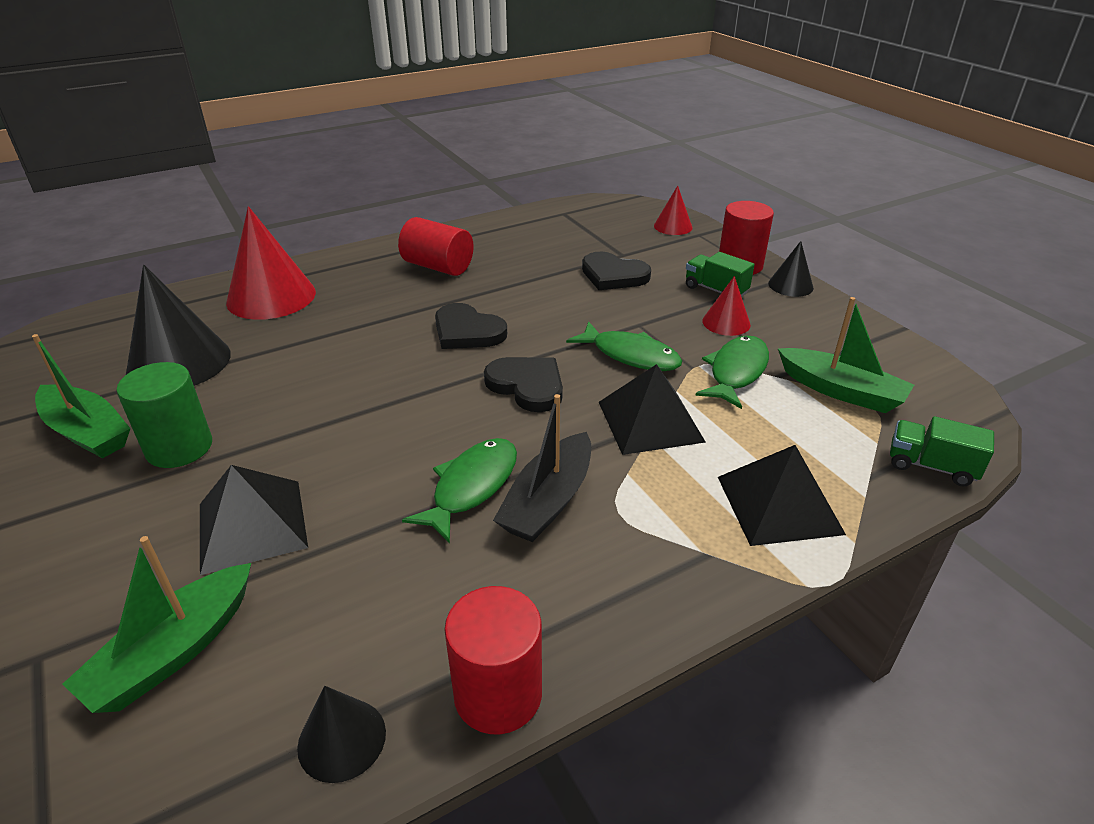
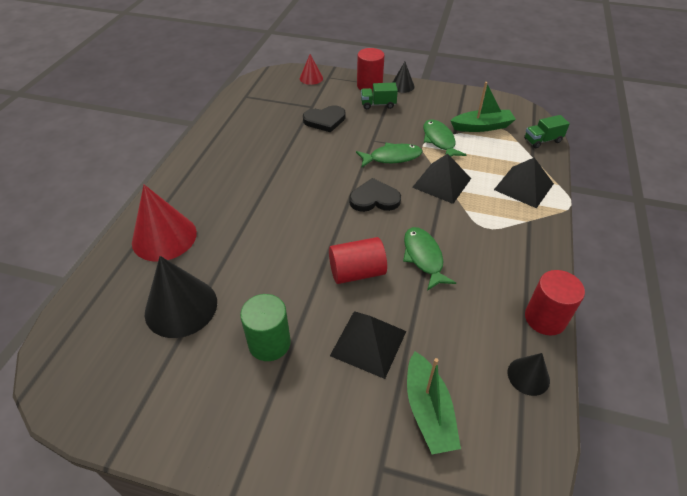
camera: 45 degrees left, 10 degrees up
(87, 432) = (203, 377): green boat -> none
(438, 267) = (231, 163): red cylinder -> red cylinder (357, 272)
(467, 331) = (306, 190): black heart -> none
(548, 501) = (457, 241): black boat -> none
(726, 322) = (404, 119): red cone -> none

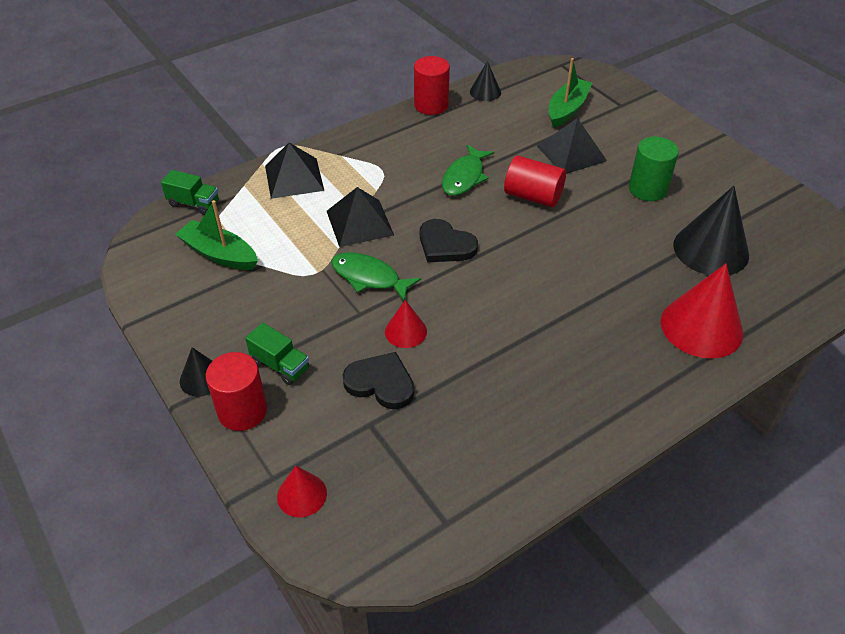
camera: 140 degrees left, 0 degrees up
(339, 144) = (405, 331): none -> red cone
(439, 140) = (290, 266): green fish -> none

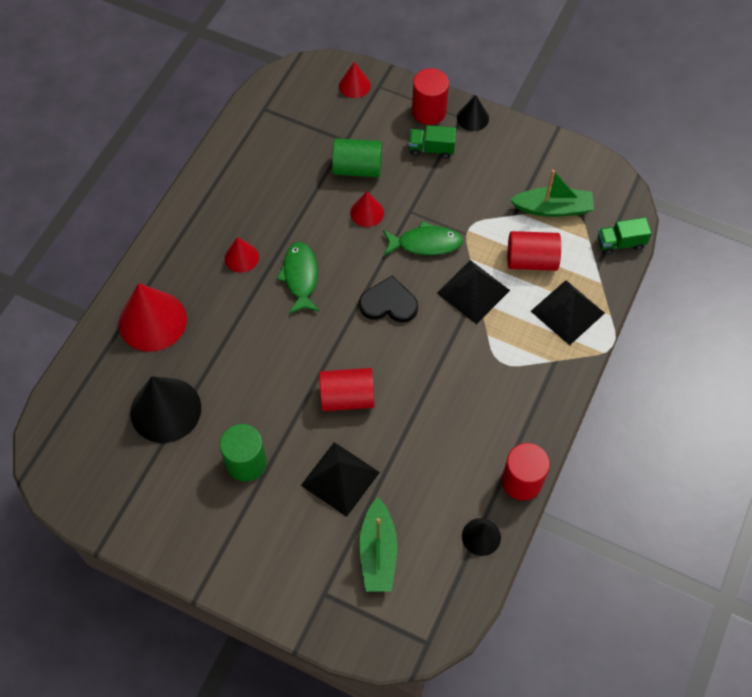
camera: 150 degrees right, 15 degrees up
(284, 223) = (531, 260): none -> red cylinder
(381, 383) = (357, 168): black heart -> green cylinder
(464, 177) = (421, 390): green fish -> green fish (300, 277)
(573, 347) = (241, 257): none -> red cone

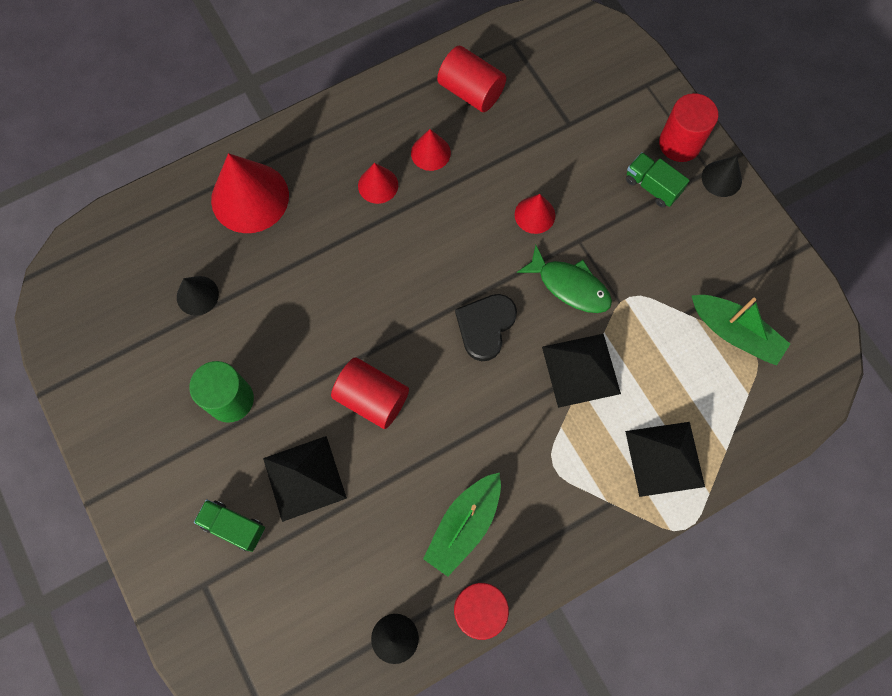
camera: 35 degrees right, 10 degrees up
(165, 410) = (197, 295): black cone -> black cone, size x0.52
(300, 277) = (419, 242): green fish -> none
(354, 85) = (622, 69): red cone -> red cone (430, 152)
(357, 168) = (559, 161): green cylinder -> none
(378, 552) = (284, 580): green boat -> green boat (464, 525)
(389, 303) = (485, 326): black heart -> black heart turned 105 degrees counterclockwise
(531, 260) = (668, 376): red cylinder -> red cylinder (471, 91)
(620, 243) = (781, 420): green truck -> green truck (234, 526)

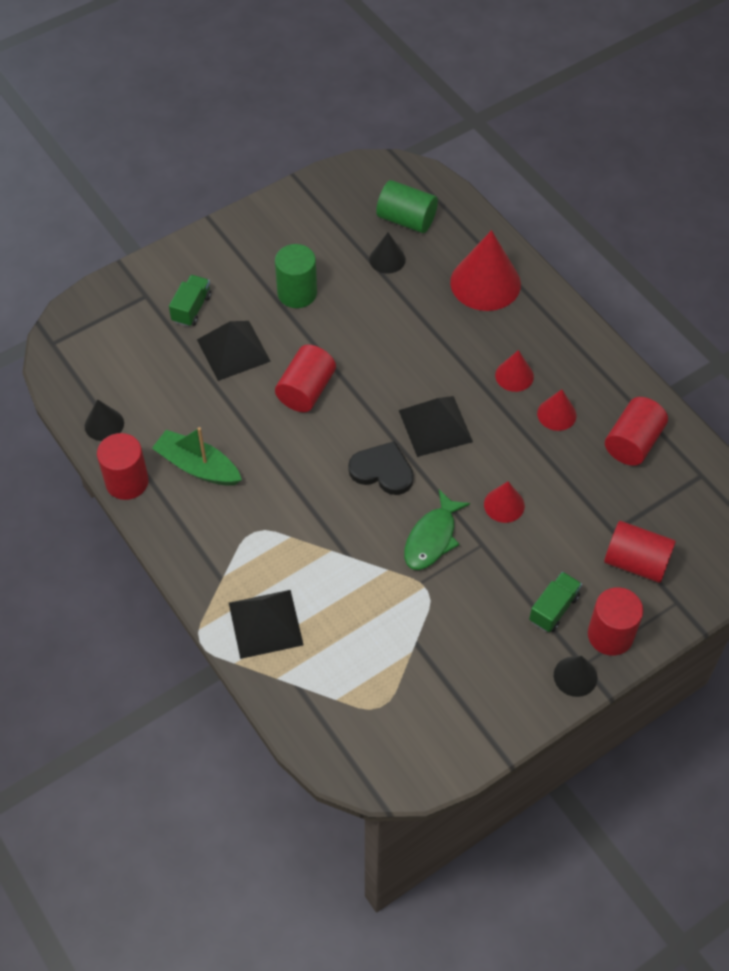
camera: 85 degrees right, 15 degrees down
(142, 269) = (406, 219): none -> green cylinder
(580, 370) = (347, 550): black pyramid -> black pyramid (435, 425)
(604, 110) = (636, 562): none -> red cylinder
(734, 333) = (399, 687): green boat -> none

